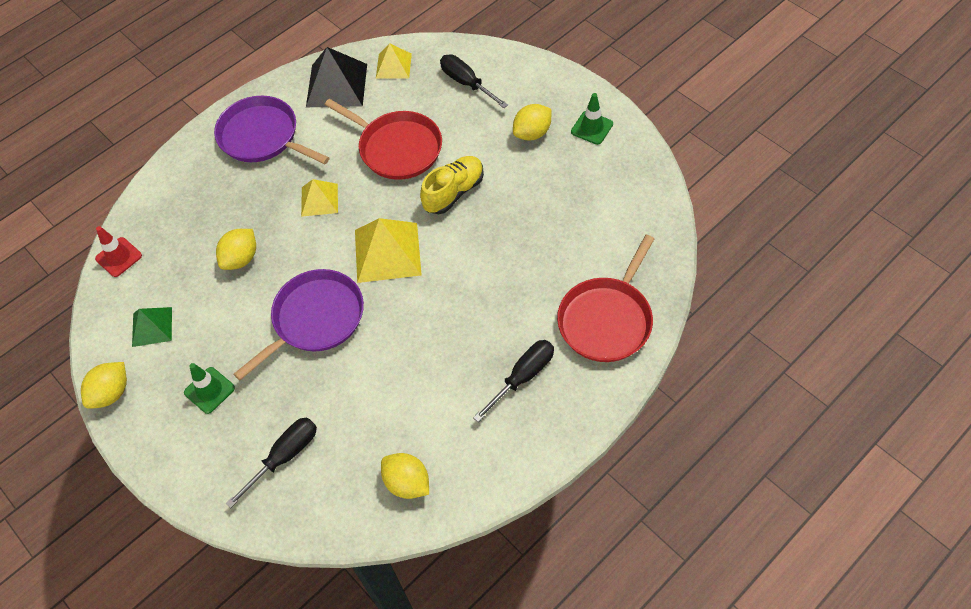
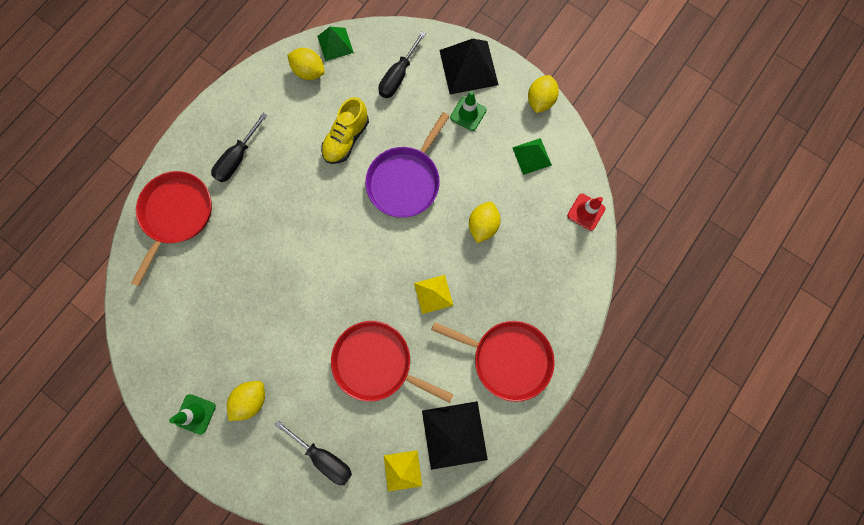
camera: 165 degrees right, 20 degrees up
(184, 455) = (468, 67): none -> black pyramid
(262, 136) = (507, 358): purple pan -> red pan
(361, 521) = (335, 44): none -> green pyramid
(387, 252) = (361, 250): yellow pyramid -> none
(454, 192) = (315, 319): yellow shoe -> yellow shoe (346, 139)

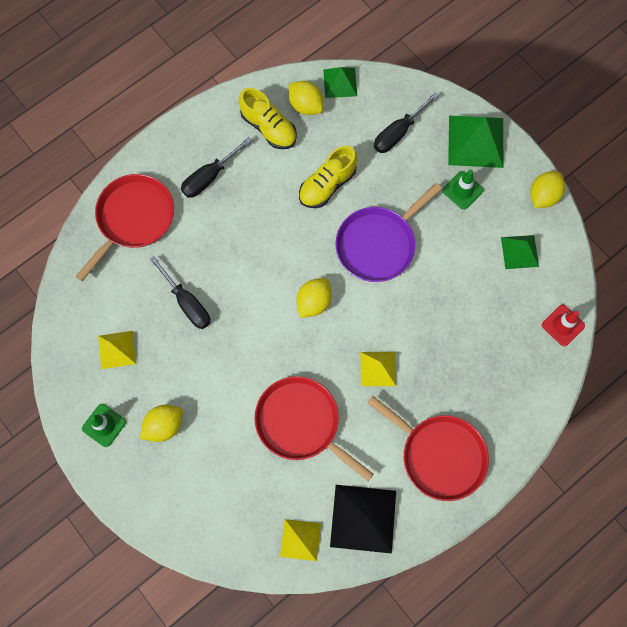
camera: 15 degrees right, 5 degrees down
(190, 340) = (117, 349): none -> yellow pyramid
(281, 100) = (268, 127): none -> yellow shoe
(323, 456) = (223, 502): black screwdriver -> black screwdriver (187, 302)
(468, 67) = (476, 141): black pyramid -> green pyramid
(482, 225) = (448, 311): yellow lemon -> yellow lemon (313, 302)

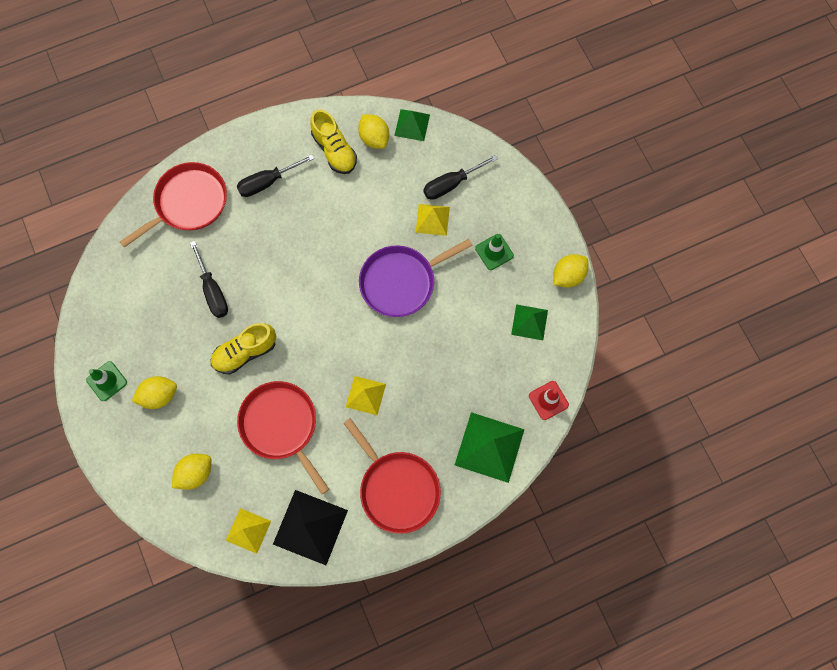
camera: 15 degrees right, 0 degrees up
(117, 349) = (138, 317): yellow pyramid -> yellow pyramid (432, 219)
(313, 302) = (326, 319): yellow lemon -> yellow lemon (195, 473)
(327, 185) = (371, 216): yellow shoe -> yellow shoe (245, 352)
(476, 141) = (520, 209): green pyramid -> green pyramid (489, 447)

